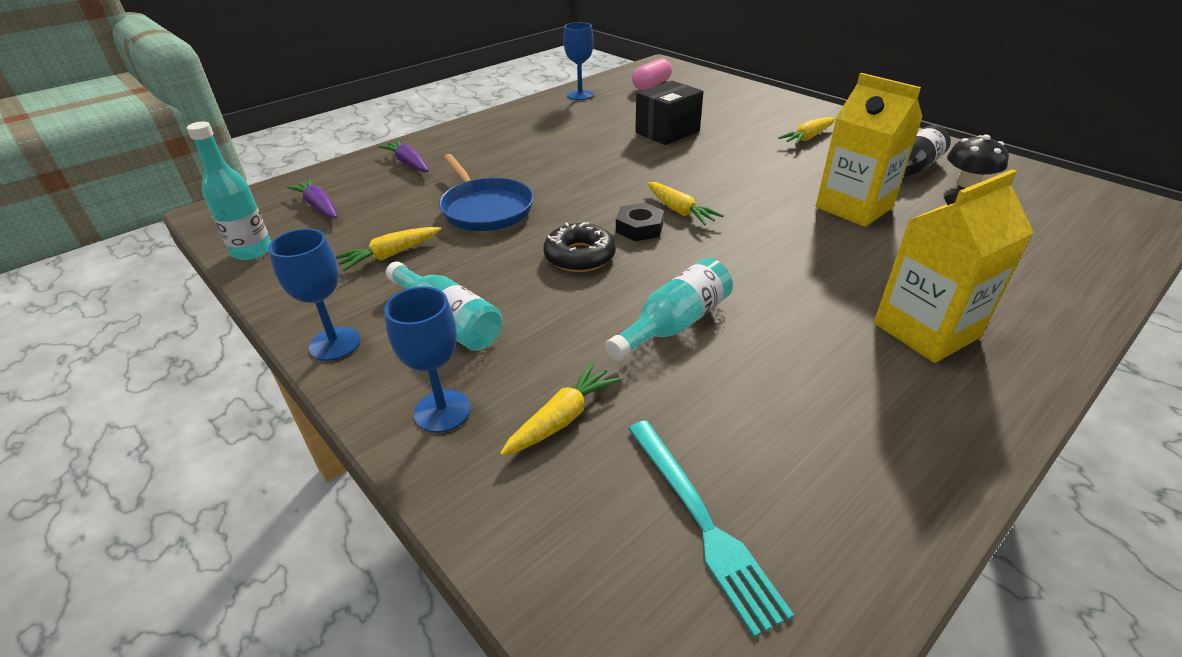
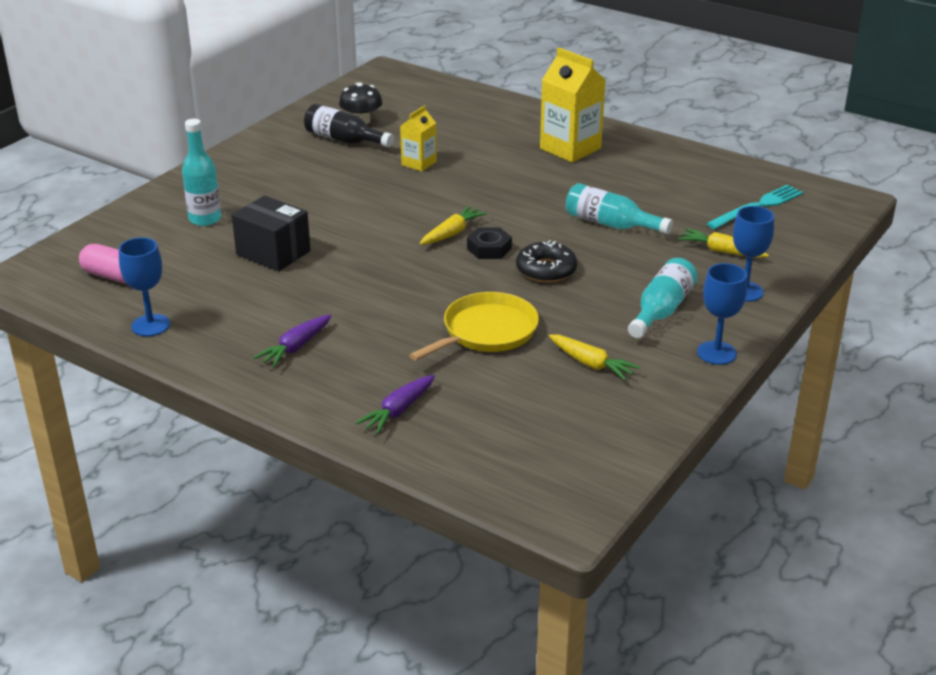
camera: 105 degrees left, 5 degrees down
(252, 251) = (626, 452): turquoise bottle -> turquoise bottle (205, 219)
(319, 206) = (524, 442): purple carrot -> purple carrot (295, 347)
(485, 209) = (486, 332): blue pan -> yellow pan
(807, 138) = (278, 180): yellow carrot -> none
(854, 207) = (419, 163): yellow carton -> yellow carton, size x0.57

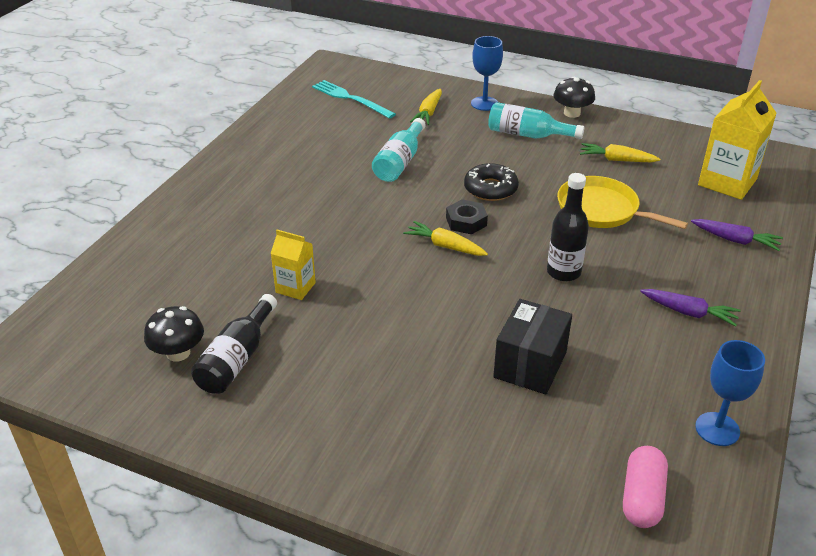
camera: 100 degrees left, 5 degrees up
(205, 219) = (475, 445): turquoise bottle -> none
(387, 289) = (563, 272): none -> black bottle
(570, 148) = (250, 192): yellow carton -> yellow carton (727, 182)
(591, 364) = (616, 160): yellow carrot -> yellow carrot turned 105 degrees counterclockwise
(716, 353) = (572, 113): blue goblet -> black mushroom

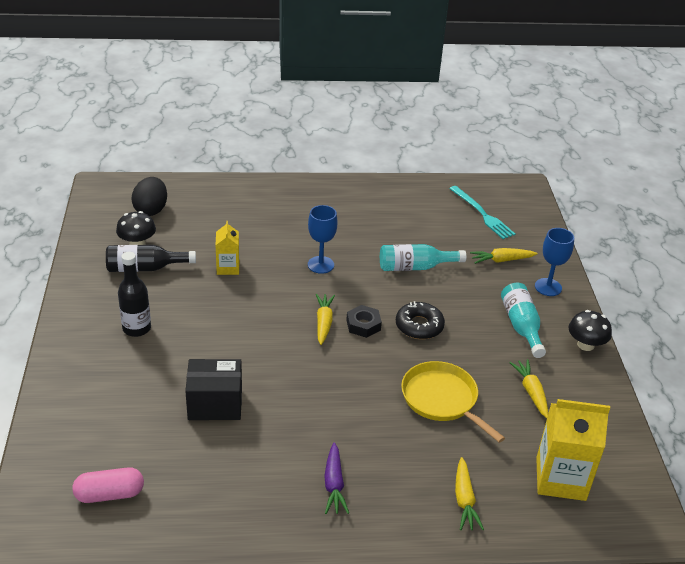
camera: 60 degrees right, 0 degrees up
(116, 321) = (151, 210): none -> black egg
(350, 99) = (482, 214): turquoise fork -> turquoise fork turned 135 degrees clockwise
(563, 272) = (336, 396): black bottle -> black bottle (137, 328)
(601, 210) = (442, 399): yellow pan -> yellow pan turned 45 degrees counterclockwise
(717, 429) = (200, 526): blue goblet -> blue goblet (320, 265)
(736, 240) = (464, 500): purple carrot -> yellow carrot

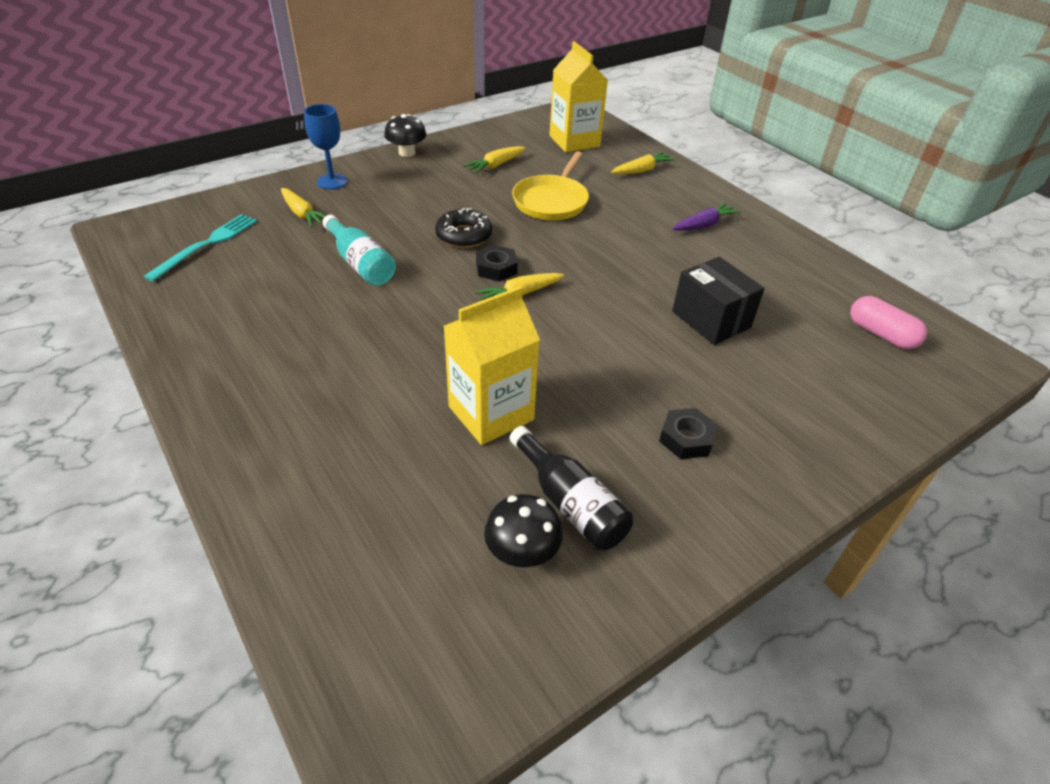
camera: 120 degrees left, 5 degrees up
(137, 328) = (686, 438): black bottle -> black nut
(151, 210) = (413, 596): black egg -> none
(228, 267) = (491, 413): yellow carton -> yellow carton, size x1.76
(320, 265) = (414, 333): blue goblet -> none
(521, 326) = (409, 184): turquoise bottle -> none

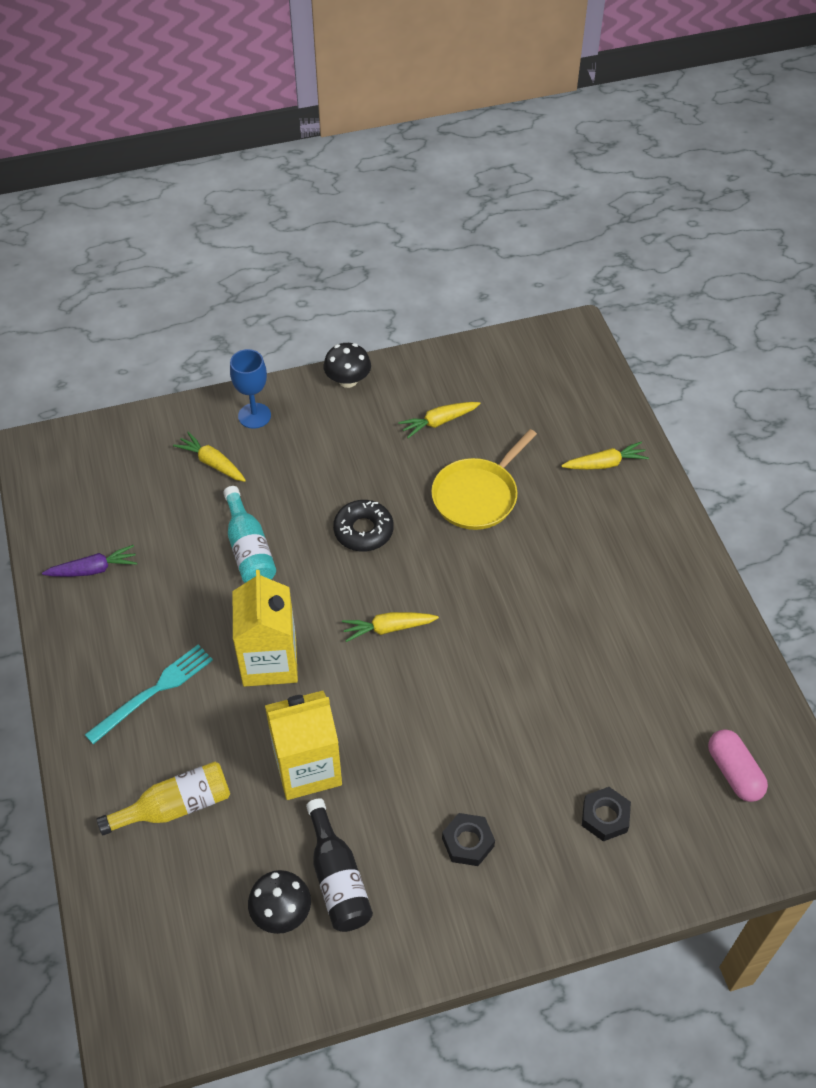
camera: 20 degrees right, 10 degrees up
(206, 245) = (111, 490): turquoise fork -> turquoise fork (153, 691)
(302, 214) = (212, 463): yellow carrot -> yellow carrot turned 150 degrees clockwise
(356, 479) = (175, 806): none -> yellow bottle
(496, 268) = (379, 586): black nut -> black nut (605, 817)
(574, 141) = (548, 395): yellow carton -> yellow carton (269, 661)
(704, 225) = (632, 570): purple carrot -> purple carrot (94, 569)
(711, 319) = (565, 708): black box -> none

